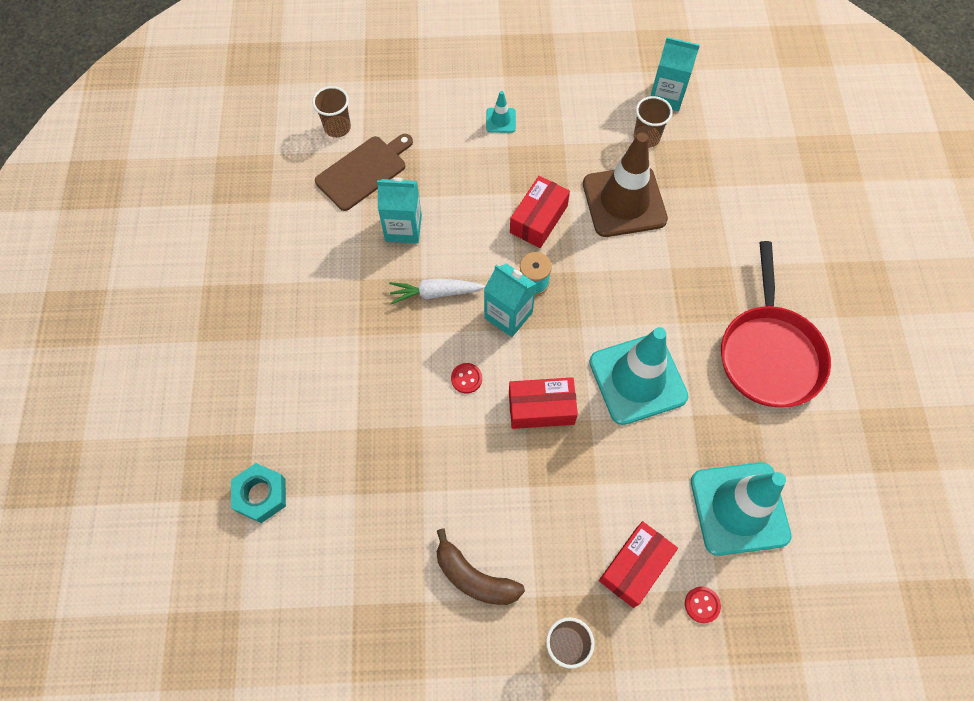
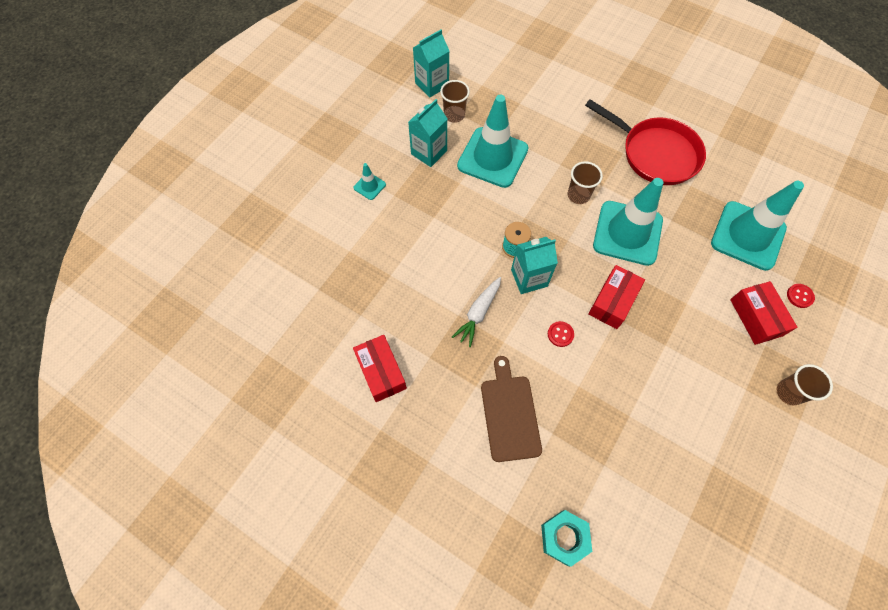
camera: 55 degrees left, 0 degrees up
(337, 128) = (283, 294): brown cup -> brown cup (578, 195)
(364, 171) = (338, 299): brown cutting board -> brown cutting board (509, 414)
(403, 228) = (409, 302): turquoise carton -> turquoise carton (429, 152)
(474, 577) = (712, 421): brown banana -> none
(538, 219) = (468, 213): red box -> red box (381, 372)
(624, 201) = (492, 157): brown traffic cone -> turquoise traffic cone

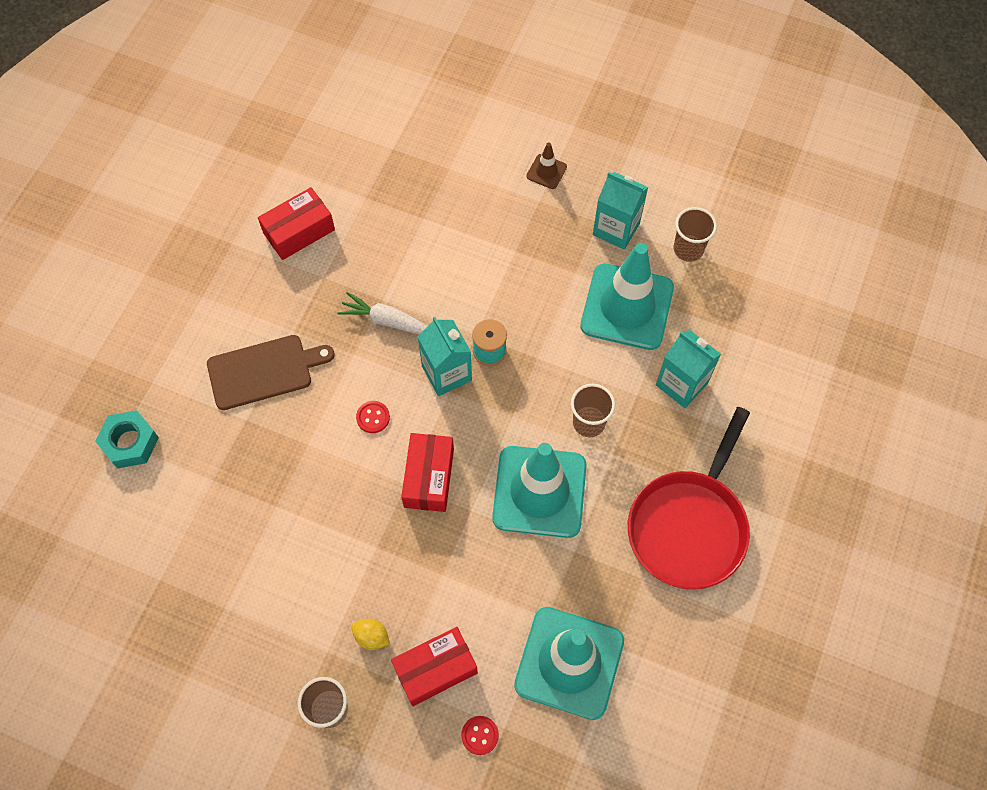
camera: 80 degrees right, 0 degrees up
(369, 186) = (546, 171): turquoise traffic cone -> brown traffic cone
(432, 84) = (735, 213): turquoise carton -> turquoise carton (681, 384)
(612, 302) = (429, 478): red box -> red box turned 75 degrees clockwise
(734, 357) = (371, 637): none -> yellow lemon

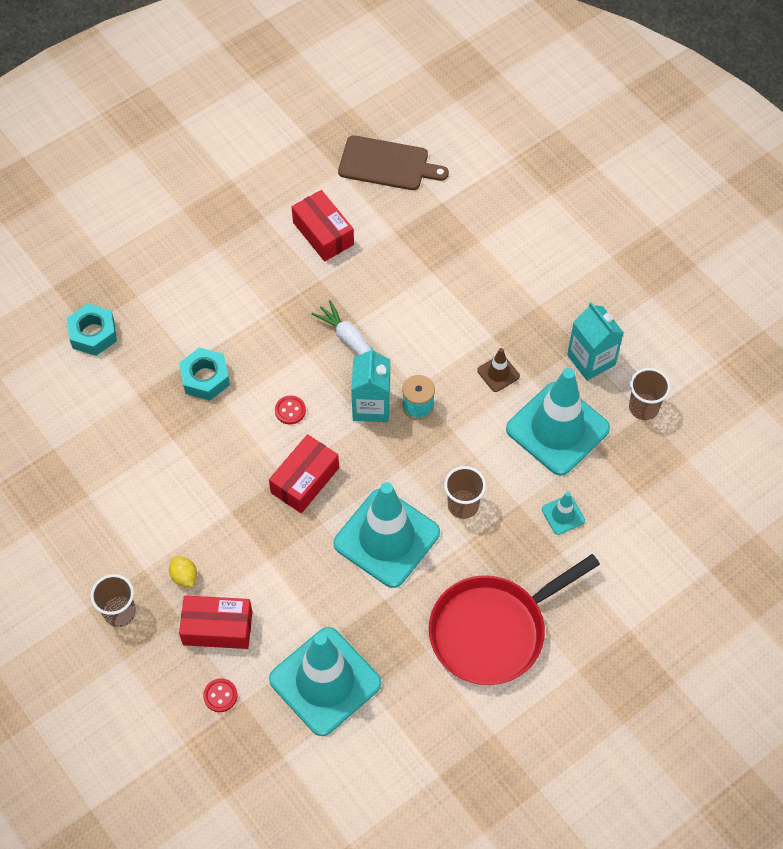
camera: 30 degrees right, 5 degrees down
(264, 371) = (227, 331): brown cutting board -> brown cutting board (387, 164)
(271, 429) = (205, 378): none -> turquoise nut
(299, 231) = (323, 233): red box -> red box turned 60 degrees clockwise
(546, 171) = (561, 283): brown traffic cone -> brown traffic cone (498, 373)
(681, 384) = (563, 515): turquoise carton -> turquoise traffic cone

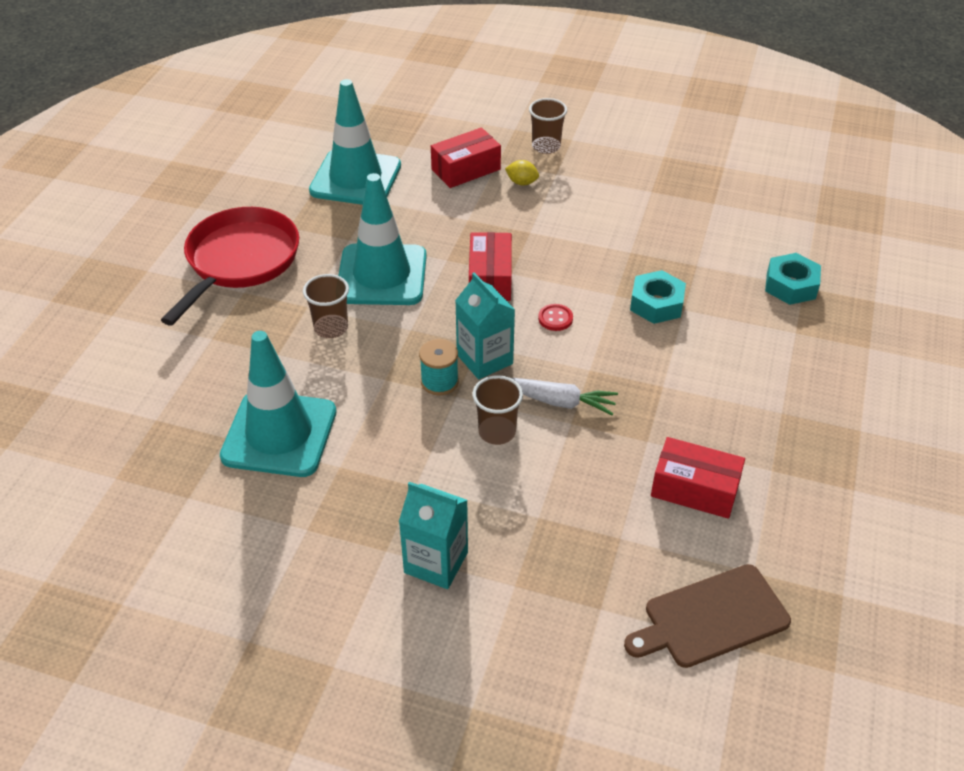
camera: 145 degrees right, 15 degrees down
(220, 696) = (426, 141): red button -> none
(498, 373) = (380, 452): brown traffic cone -> none
(563, 515) = (227, 366): turquoise traffic cone -> none
(591, 360) = (284, 521): turquoise carton -> turquoise carton (436, 562)
(643, 408) = (193, 503): brown cup -> brown cup (497, 432)

